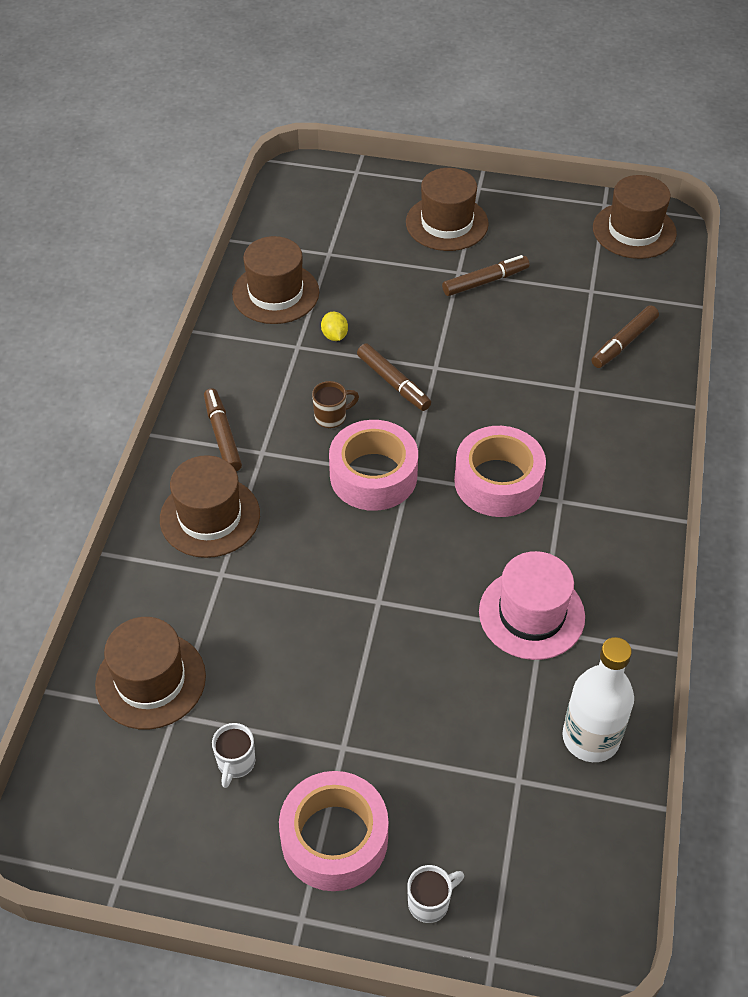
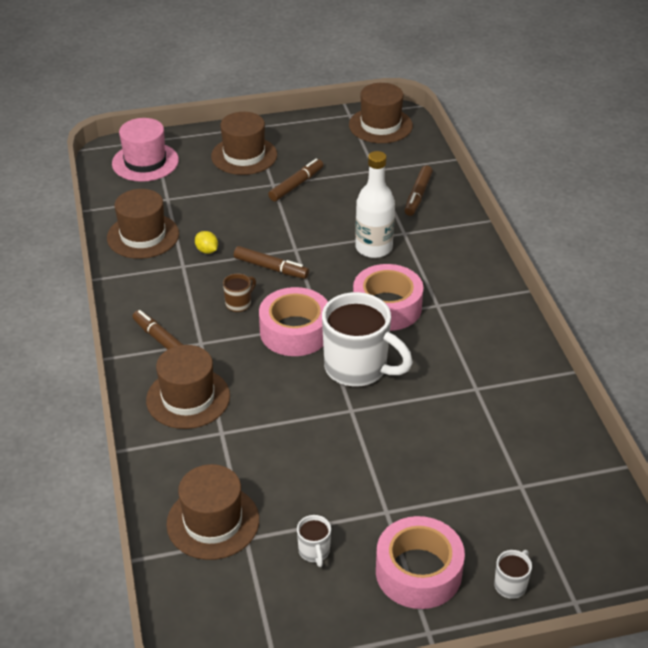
camera: 25 degrees left, 10 degrees down
(417, 550) = (358, 368): none -> white mug
(531, 614) = (463, 381): pink hat -> pink hat (145, 162)
(590, 738) = (552, 442): white bottle -> white bottle (373, 248)

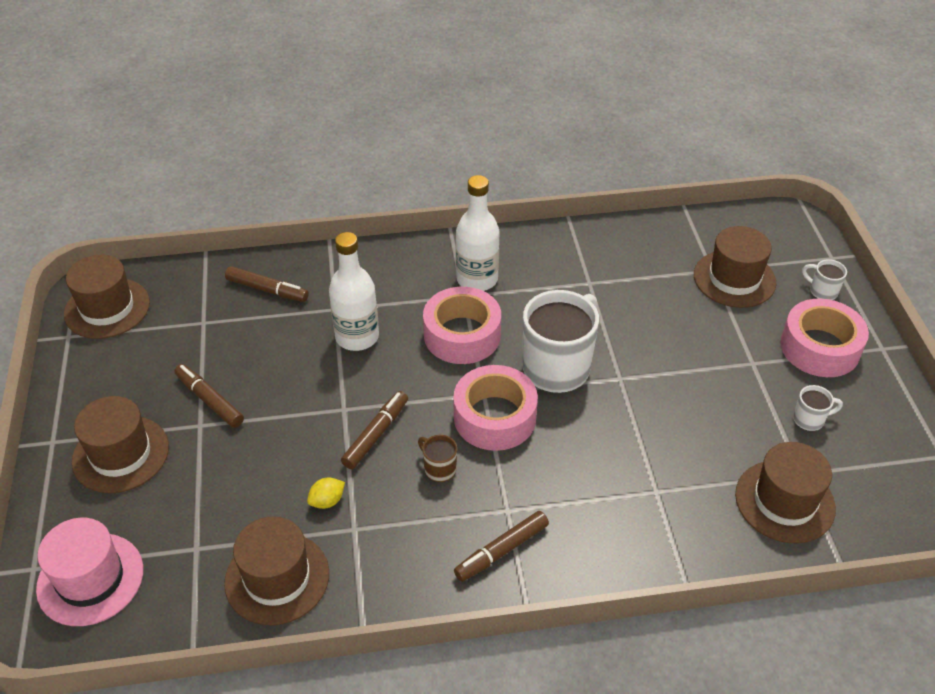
camera: 85 degrees left, 5 degrees up
(188, 398) = (602, 523): brown hat -> brown hat (734, 279)
(461, 312) = (477, 279): none -> white bottle

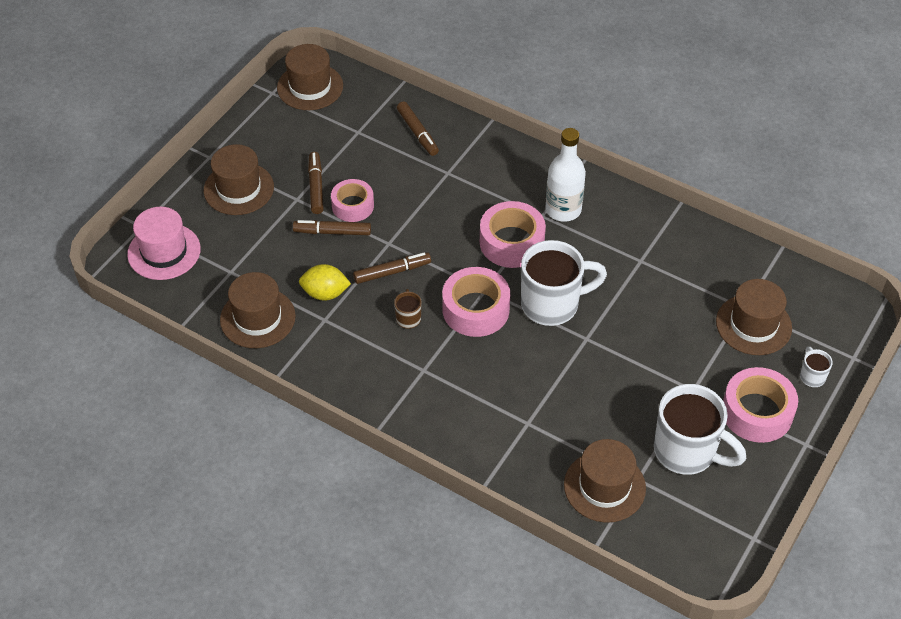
camera: 40 degrees right, 5 degrees up
(269, 395) = (353, 206): none -> pink tape
(327, 501) = (325, 293): yellow lemon -> yellow lemon, size x1.61
(357, 337) = (443, 201): white bottle -> none
(502, 550) = (395, 390): brown marker -> brown marker (333, 232)
(809, 419) = (687, 452): white mug -> white mug, size x2.29

